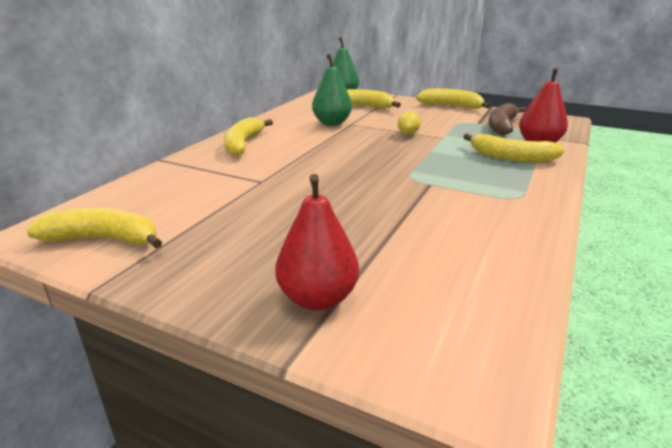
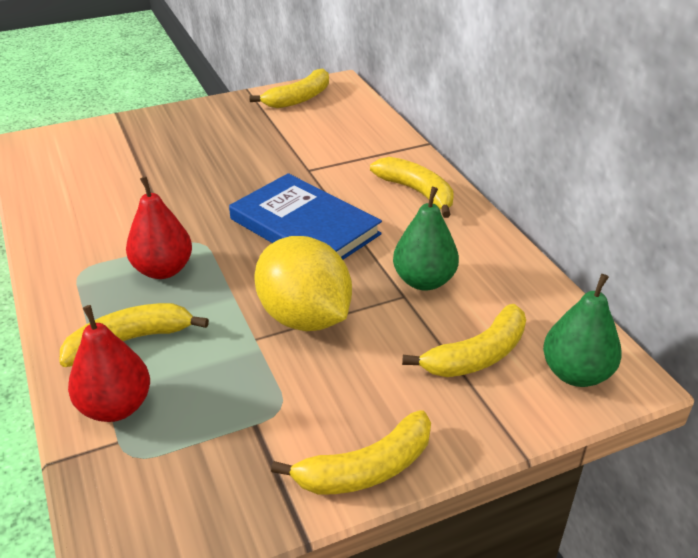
camera: 130 degrees right, 10 degrees up
(317, 298) = (138, 133): red pear -> red pear (163, 270)
(336, 158) = (304, 226): none -> blue book
(408, 134) = (304, 317): yellow lemon -> yellow lemon, size x2.42
(502, 126) = (208, 436): brown banana -> none

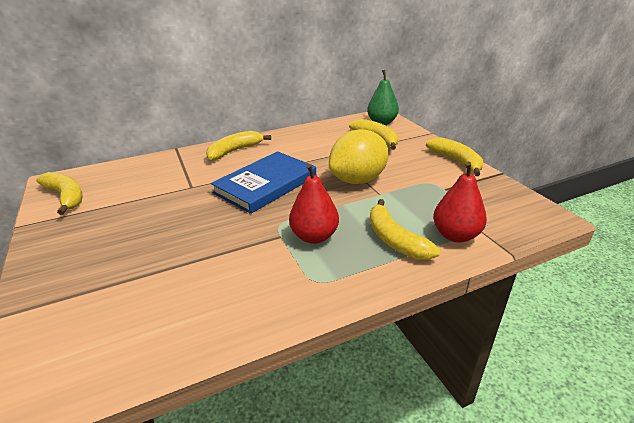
camera: 90 degrees left, 5 degrees down
(424, 281) = (322, 149): green pear -> none

